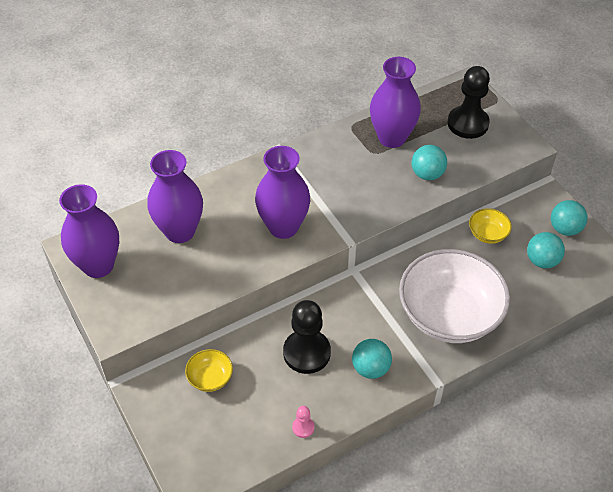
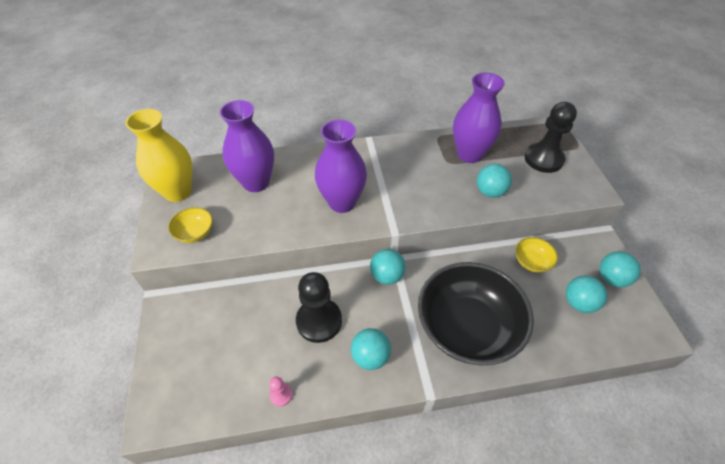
camera: 20 degrees right, 0 degrees up
(98, 265) = (178, 192): purple vase -> yellow vase
(210, 378) = (225, 316): yellow bowl -> yellow bowl (195, 233)
(353, 290) = (387, 276): none -> turquoise ball
(449, 315) = (467, 328): white bowl -> black bowl

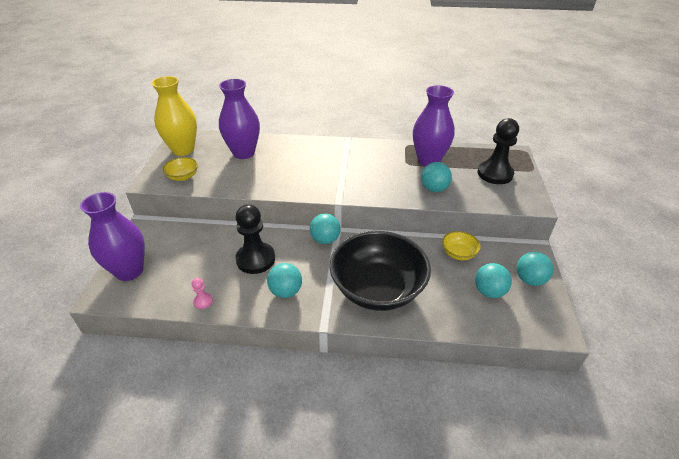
camera: 15 degrees right, 10 degrees down
(342, 202) = (304, 176): purple vase -> purple vase (129, 271)

